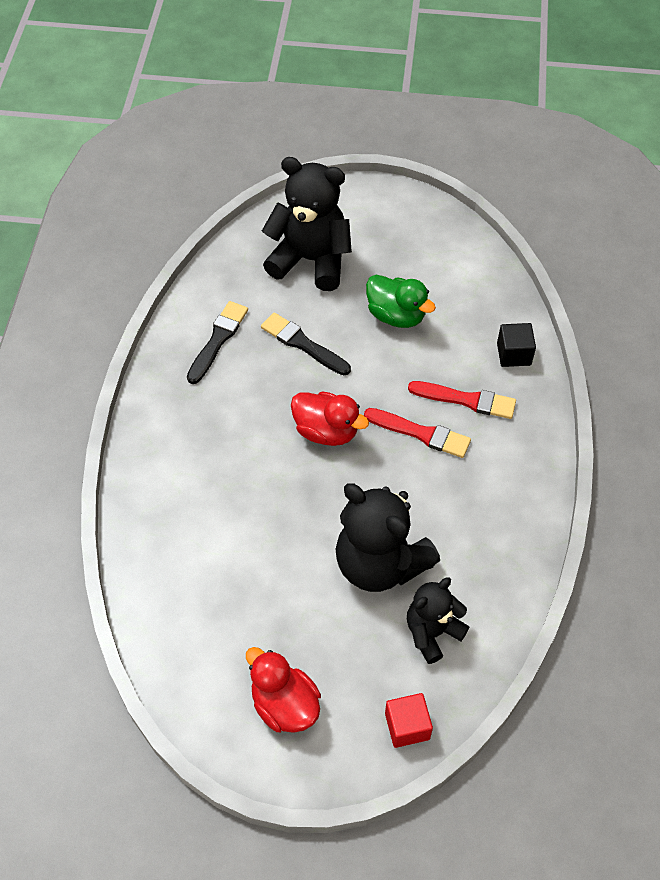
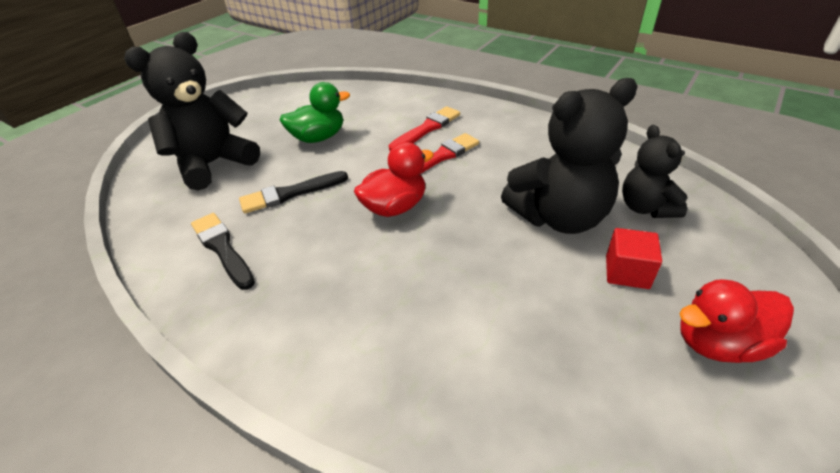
camera: 60 degrees left, 15 degrees down
(407, 726) = (751, 253): red cube -> red cube (627, 272)
(514, 354) = (405, 100): black cube -> none

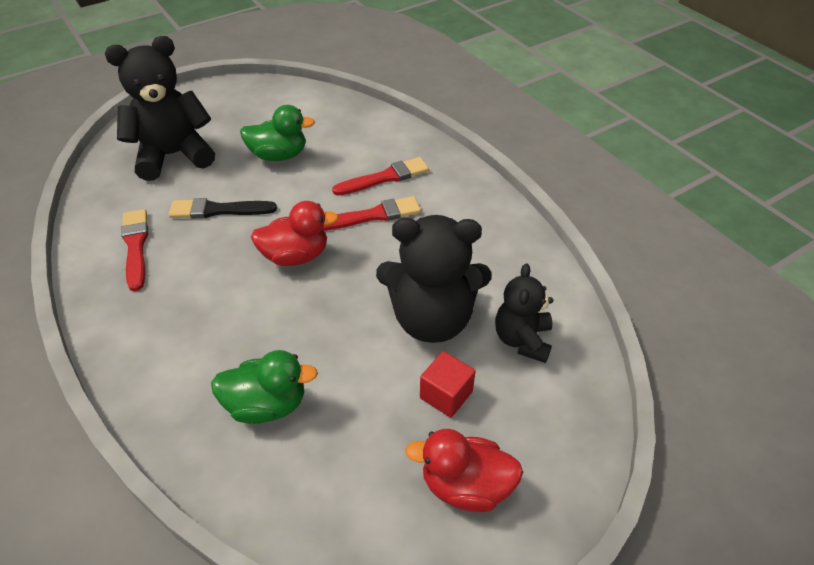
camera: 20 degrees right, 5 degrees up
(222, 248) = (136, 246): black brush -> red brush
(470, 345) = (267, 405): none -> green duck

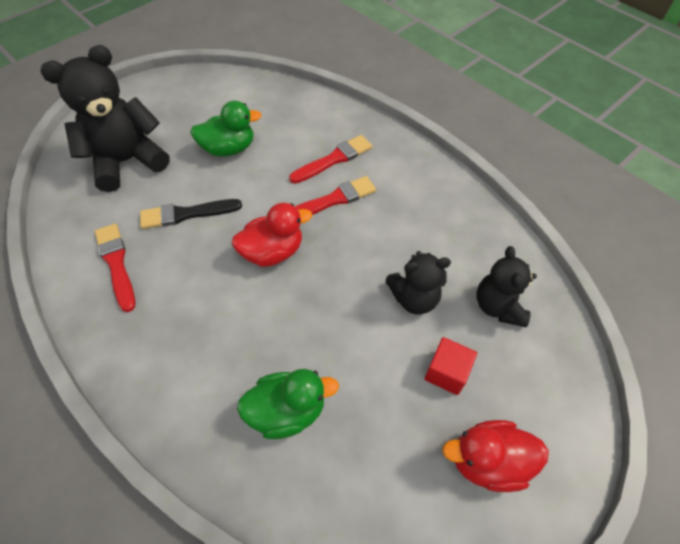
camera: 10 degrees left, 10 degrees up
(432, 319) = (414, 298): black teddy bear -> black teddy bear, size x0.59

